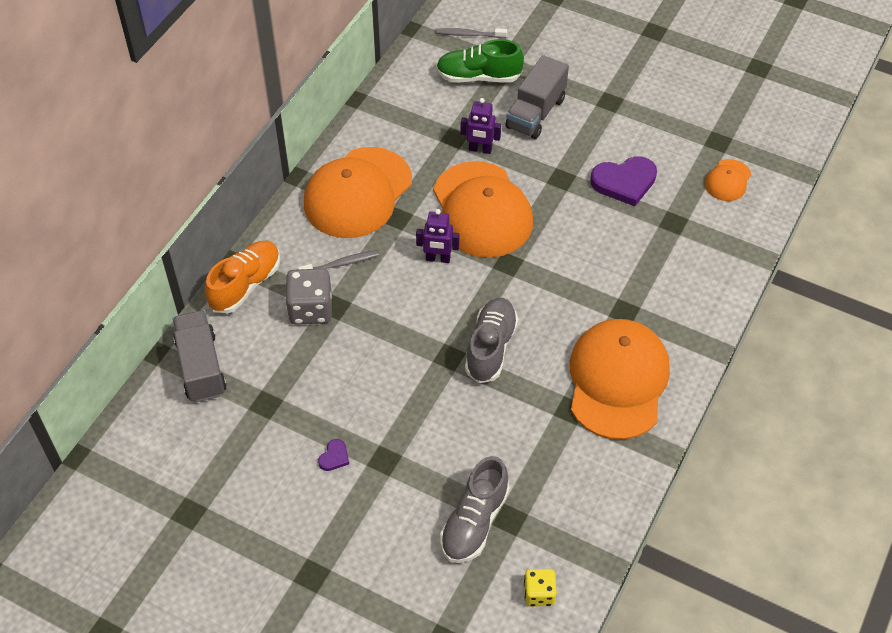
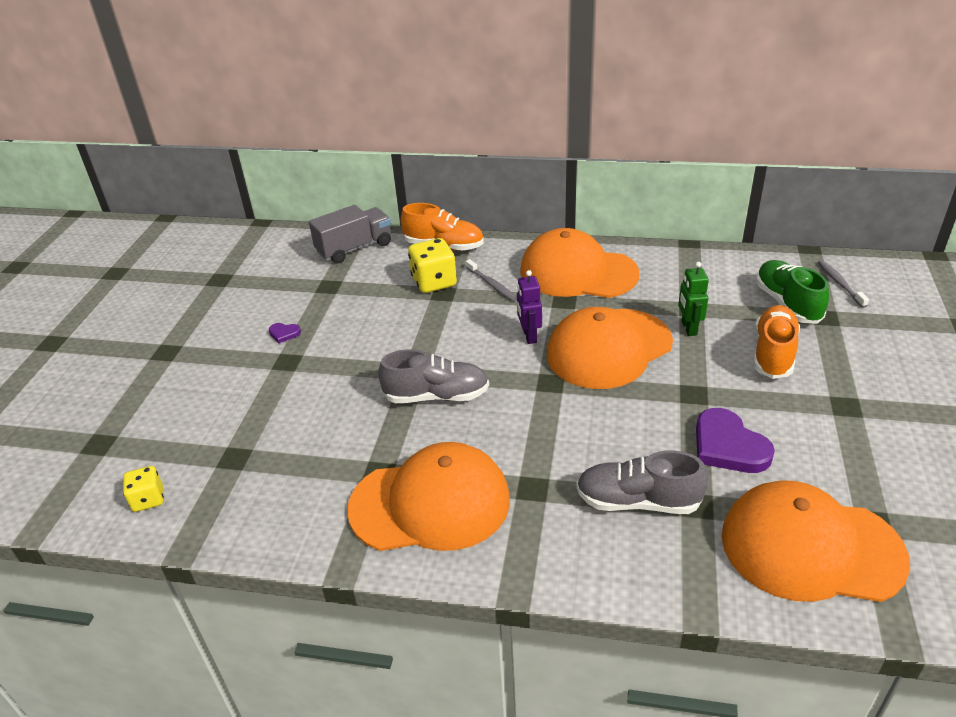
camera: 75 degrees right, 15 degrees down
(310, 309) = (434, 282): grey dice -> yellow dice
(474, 522) = (227, 434): grey shoe -> grey shoe (637, 501)
(480, 149) = (688, 328): purple robot -> green robot
(535, 113) = (773, 353): grey truck -> orange shoe
(728, 180) = (810, 547): orange cap -> orange cap, size x2.17

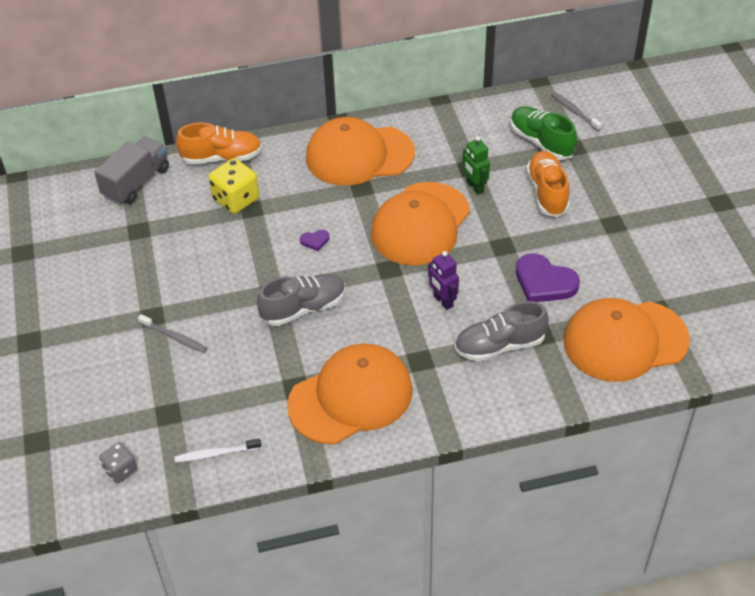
camera: 25 degrees left, 10 degrees up
(148, 499) = (120, 470): yellow dice -> grey dice
(250, 516) = (216, 453): none -> white toothbrush
(284, 333) = (130, 290): purple heart -> purple heart (315, 241)
(491, 284) = (289, 188): grey toothbrush -> grey toothbrush (174, 337)
(529, 336) = (350, 231): purple robot -> purple robot (443, 301)

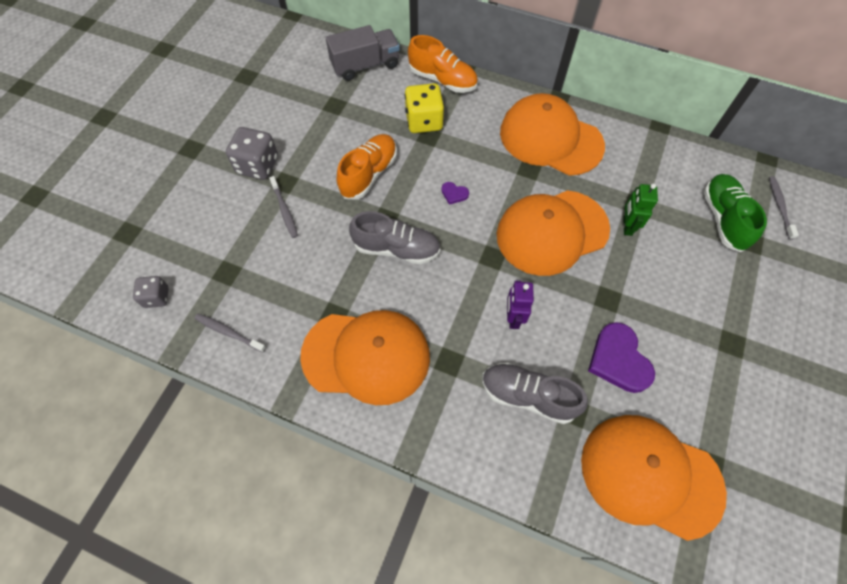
camera: 35 degrees right, 15 degrees up
(112, 318) = (257, 165): none -> grey dice
(216, 453) = (229, 332): white toothbrush -> grey toothbrush
(547, 192) = (691, 271): orange shoe -> orange shoe (369, 174)

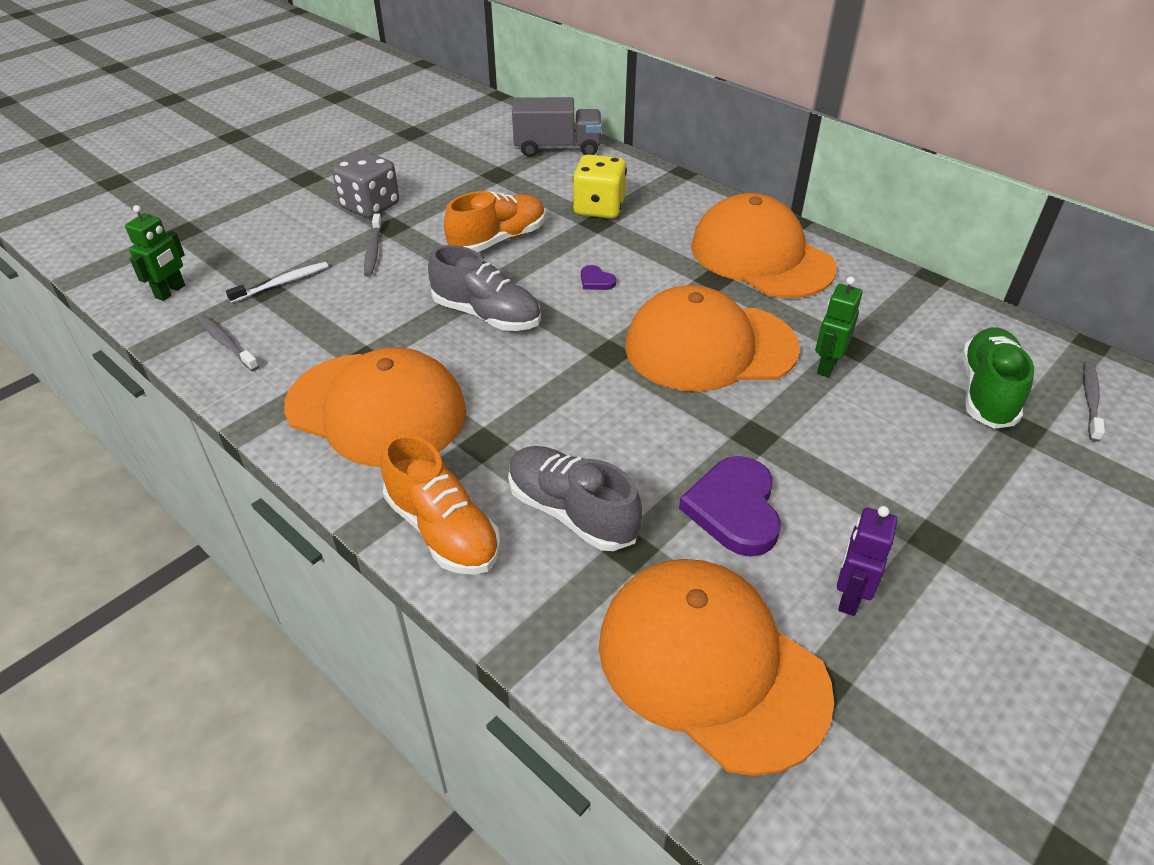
camera: 20 degrees right, 20 degrees down
(156, 297) = (171, 292): grey dice -> green robot
(235, 263) = (282, 283): none -> white toothbrush
(442, 80) = (646, 177): orange shoe -> orange shoe (443, 530)
(513, 318) = (601, 421): purple robot -> purple robot (849, 596)

